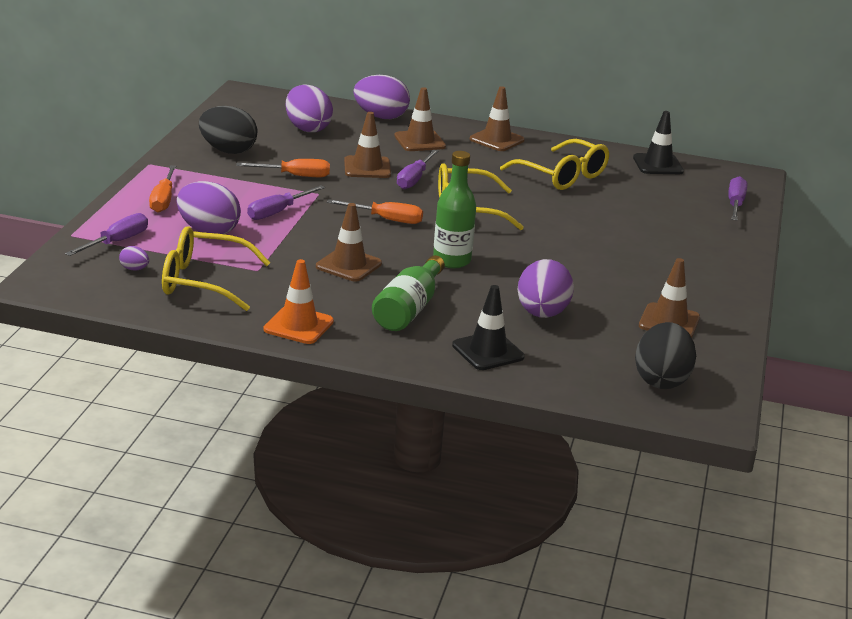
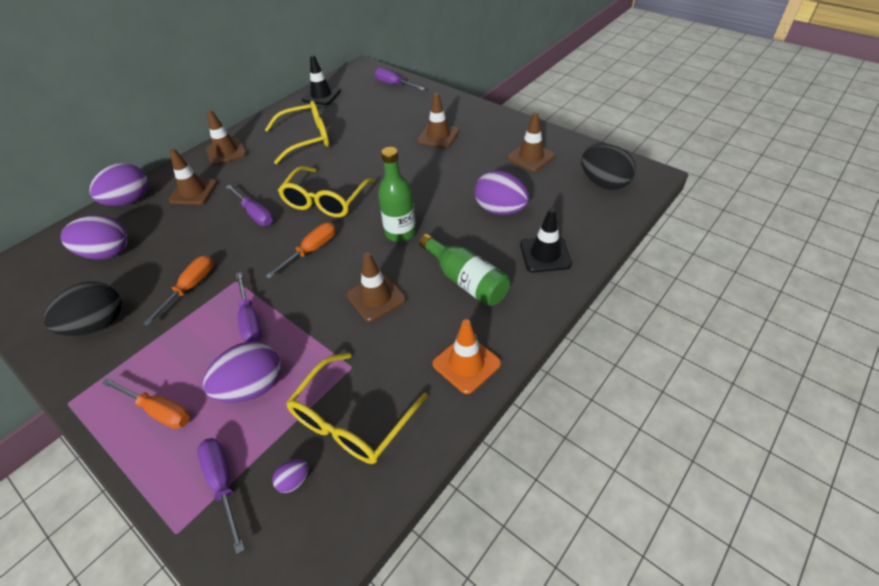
camera: 60 degrees left, 20 degrees up
(367, 168) = (213, 236): brown traffic cone -> brown traffic cone (438, 136)

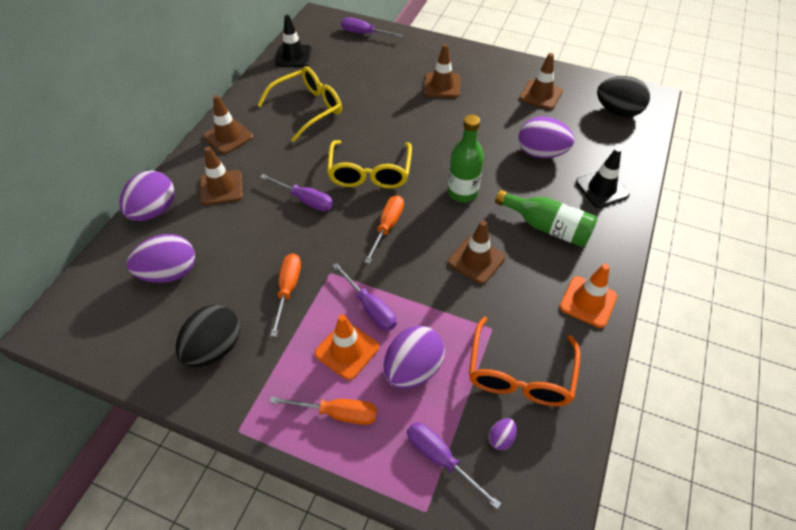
camera: 20 degrees left, 5 degrees up
(205, 354) = (347, 350): none -> orange traffic cone
(352, 420) = (519, 374): yellow glasses -> orange glasses

